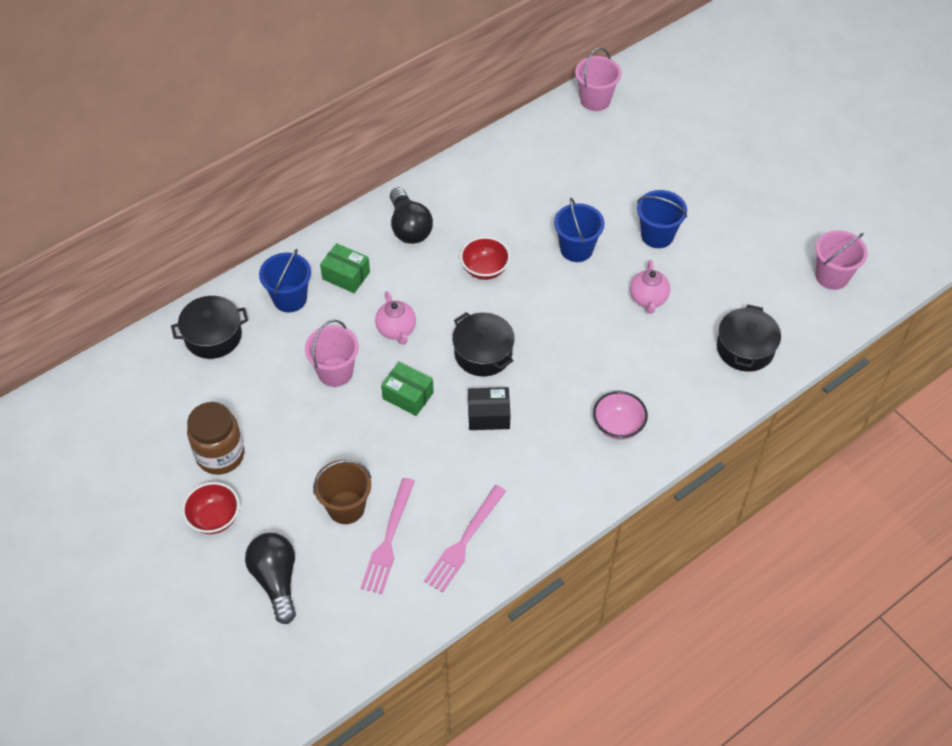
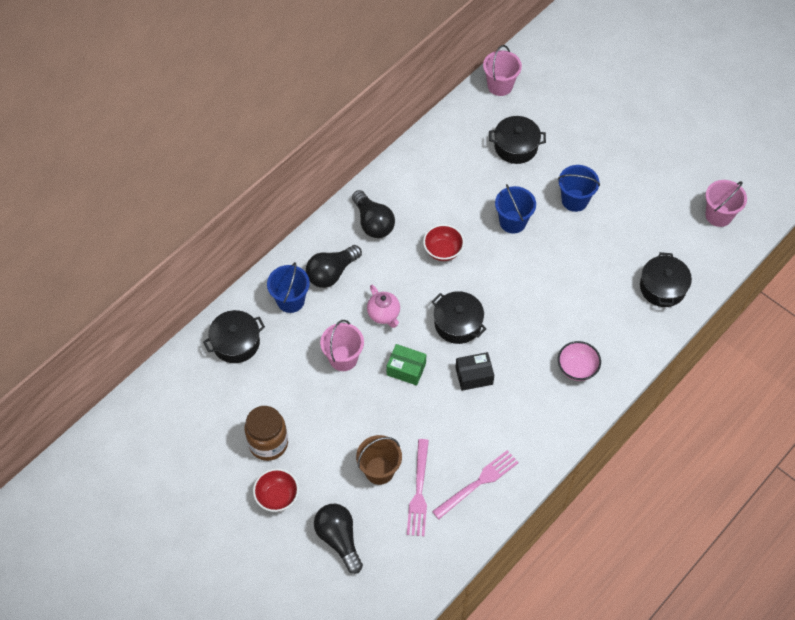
camera: 10 degrees left, 5 degrees up
(346, 275) = (331, 273): green box -> black light bulb
(464, 541) = (478, 483): pink fork -> pink fork turned 150 degrees counterclockwise
(599, 167) = (516, 146): none -> black pot
(648, 299) = (578, 257): pink teapot -> none

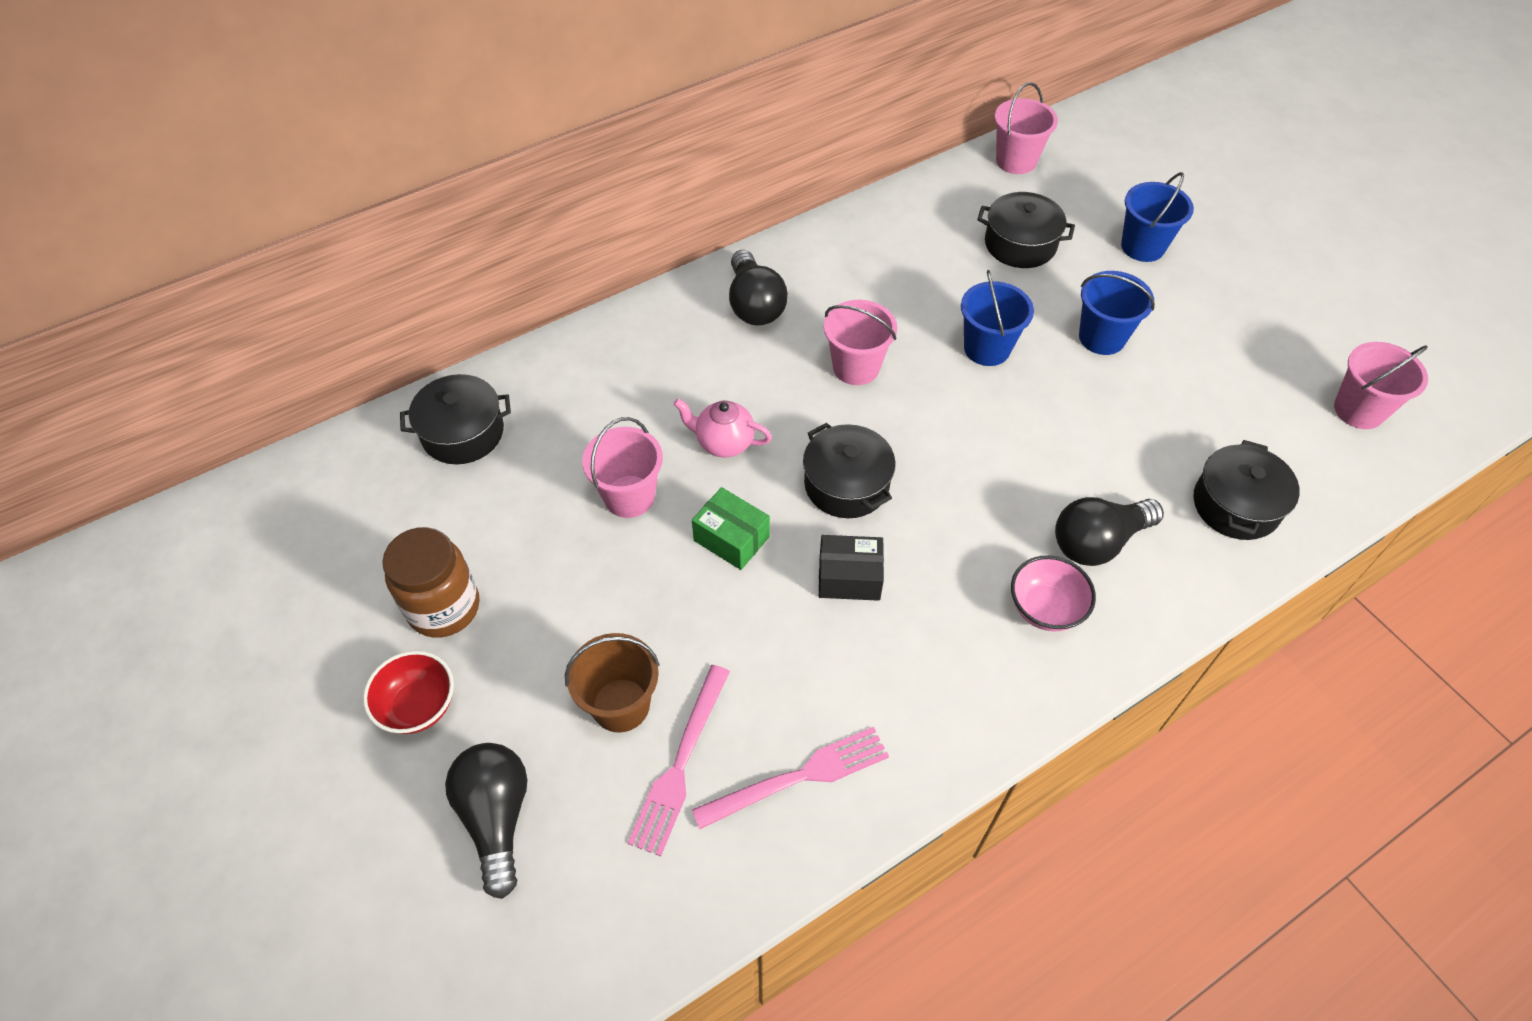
camera: 15 degrees right, 5 degrees down
(290, 300) = (578, 389): blue bucket -> blue bucket (1142, 246)
(331, 273) = (660, 363): black light bulb -> black light bulb (1097, 542)
(384, 314) = (724, 443): pink teapot -> pink teapot turned 120 degrees clockwise
(443, 251) = (856, 367): red bowl -> pink bucket

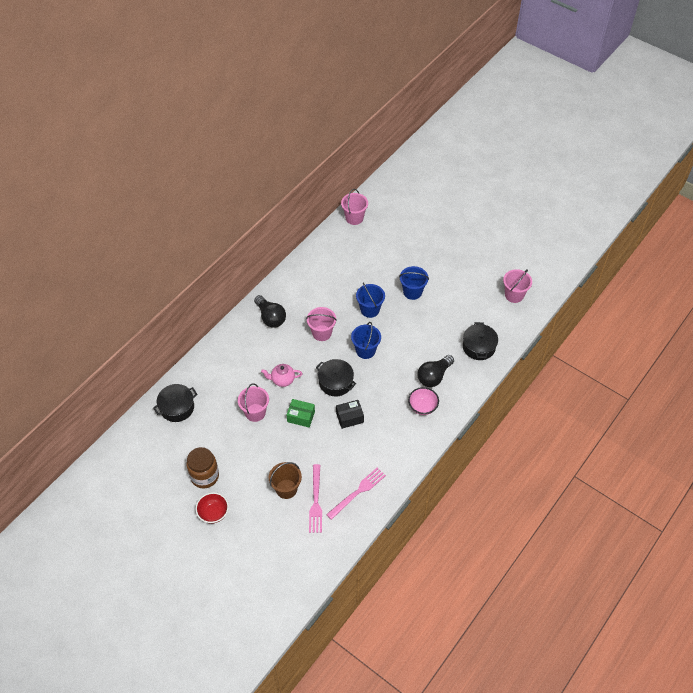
camera: 20 degrees left, 0 degrees up
(497, 817) = (260, 539): black light bulb -> none
(1020, 244) = (368, 258): black pot -> none
(1142, 246) = (417, 246): blue bucket -> blue bucket (365, 350)

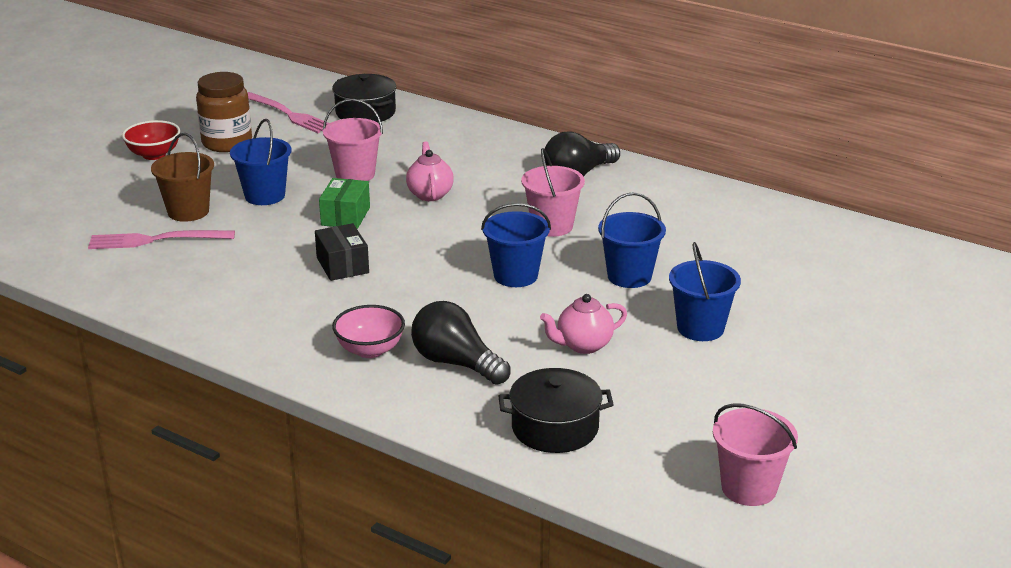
camera: 85 degrees right, 25 degrees down
(273, 454) = (265, 196): none -> blue bucket
(335, 382) = (429, 247): black pot -> none
(354, 218) = (892, 247): pink bucket -> none
(358, 492) = (166, 281): pink fork -> pink fork (288, 114)
(423, 332) = (583, 345): none -> pink teapot

